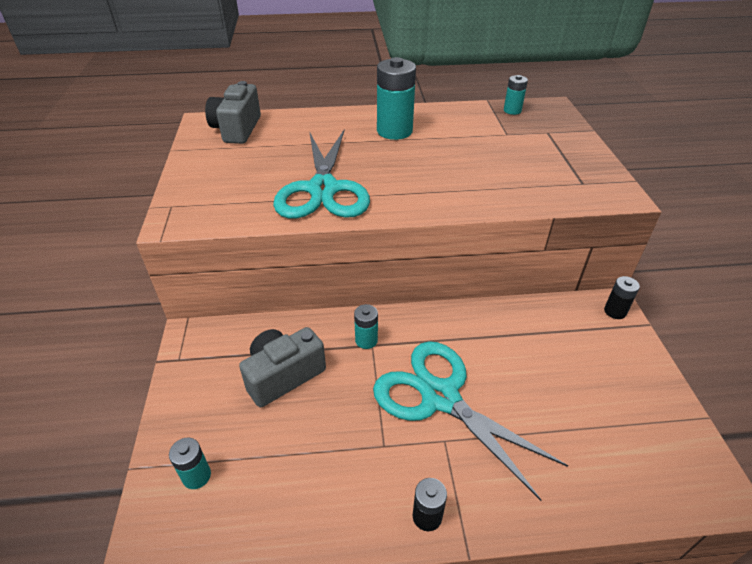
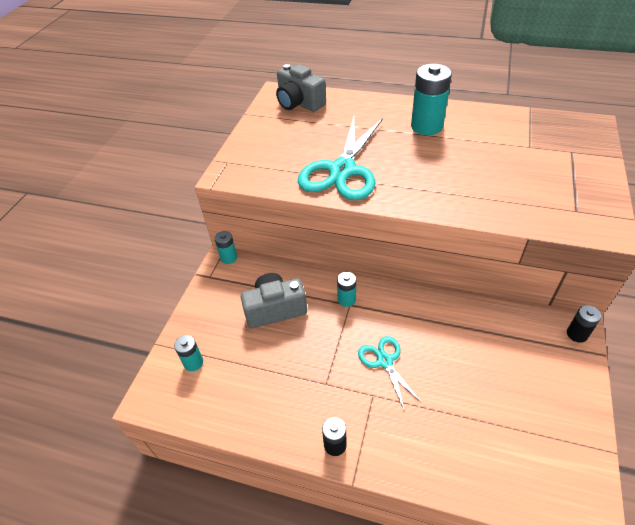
camera: 25 degrees right, 5 degrees up
(237, 129) = (299, 103): grey camera -> grey camera turned 75 degrees counterclockwise
(440, 397) = (384, 361): turquoise scissors -> turquoise scissors, size x0.52
(512, 110) = (548, 123): turquoise battery -> turquoise battery (229, 258)

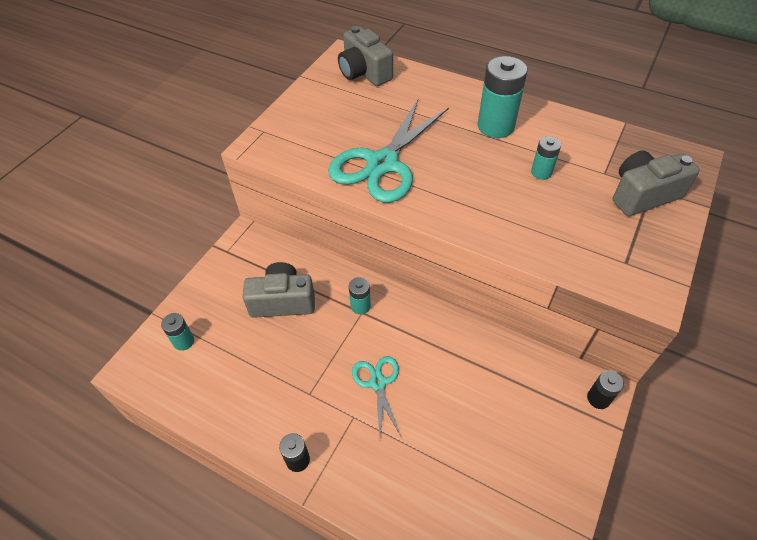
camera: 10 degrees right, 5 degrees up
(229, 258) = (252, 234): turquoise battery -> turquoise battery (541, 172)
(567, 157) = (643, 195): none -> grey camera

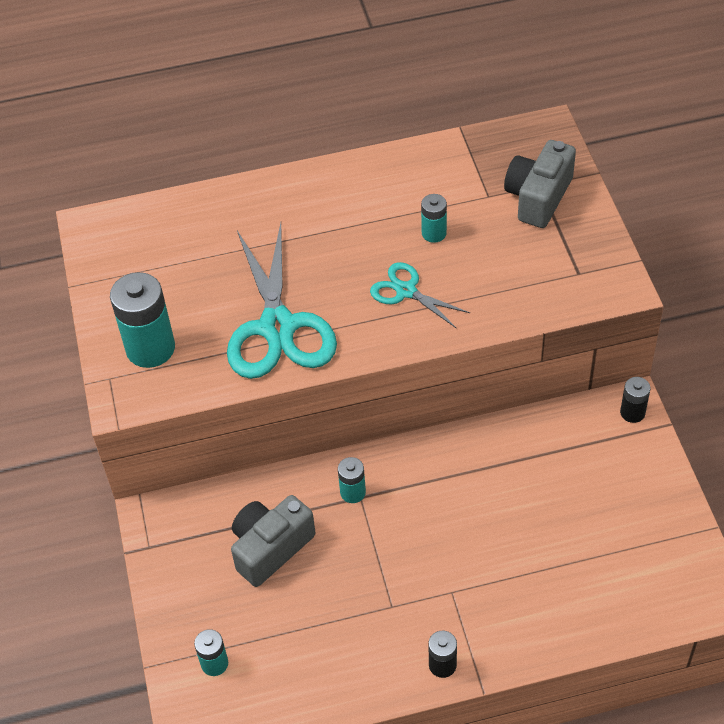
camera: 40 degrees left, 0 degrees up
(364, 72) = (140, 235): grey camera -> none
(378, 383) = (442, 547): turquoise scissors -> turquoise scissors (406, 291)
(495, 126) = (345, 211): turquoise battery -> turquoise battery (150, 348)

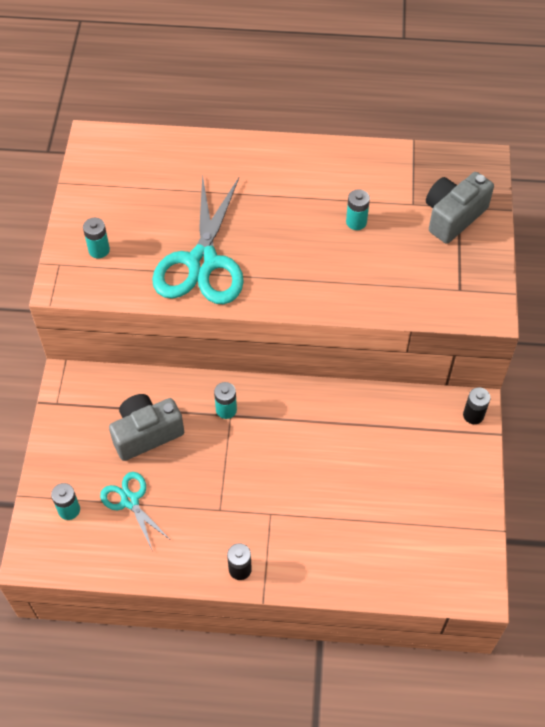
camera: 15 degrees right, 5 degrees up
(150, 348) = (99, 250): turquoise battery -> turquoise battery, size x0.53
(406, 291) = (314, 263): turquoise scissors -> turquoise scissors (130, 501)

